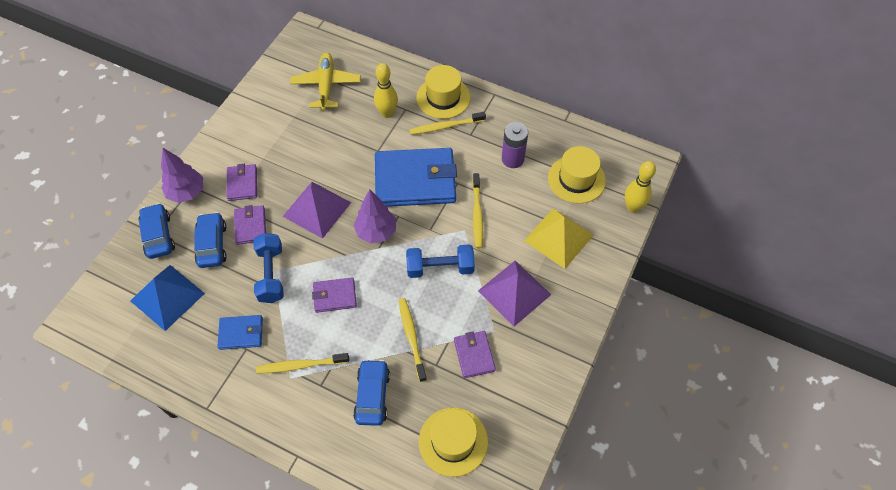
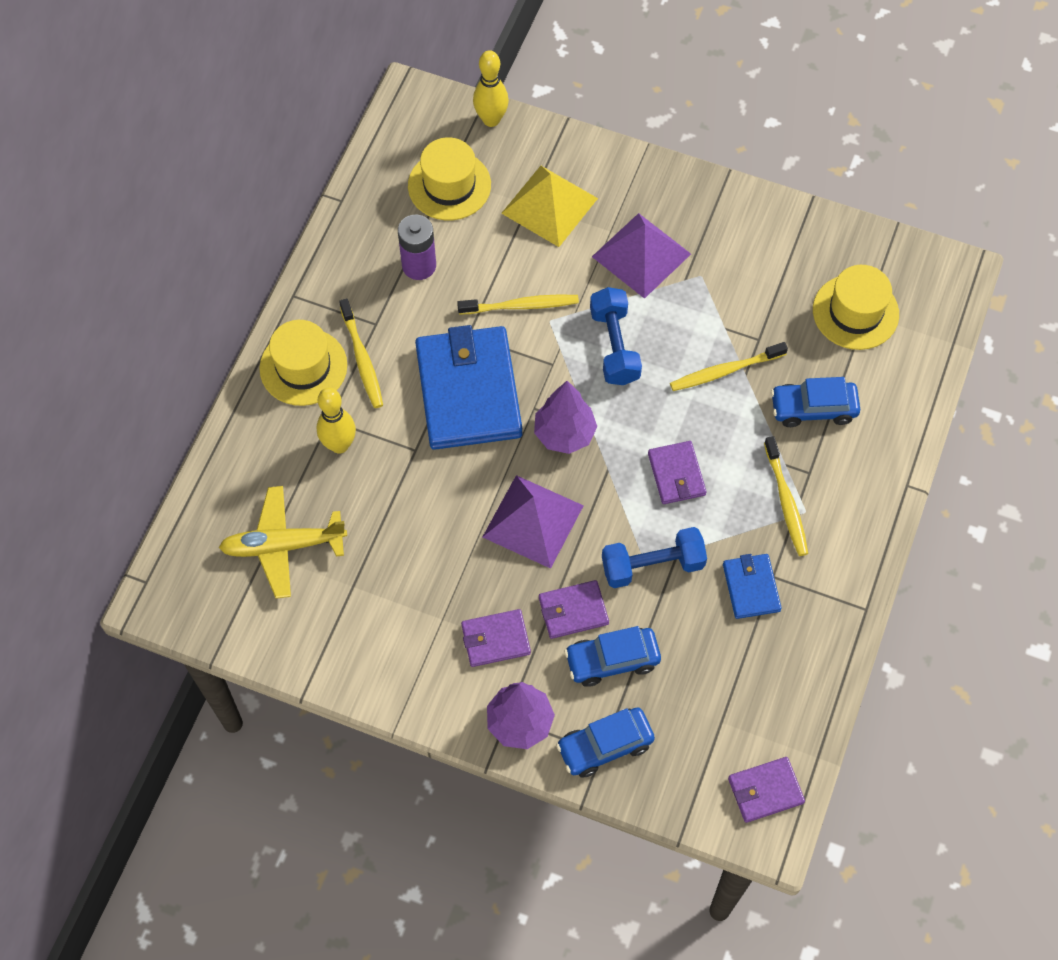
camera: 95 degrees left, 5 degrees up
(167, 297) = (708, 704): blue pyramid -> none
(474, 355) = (738, 296): purple wallet -> purple wallet (765, 790)

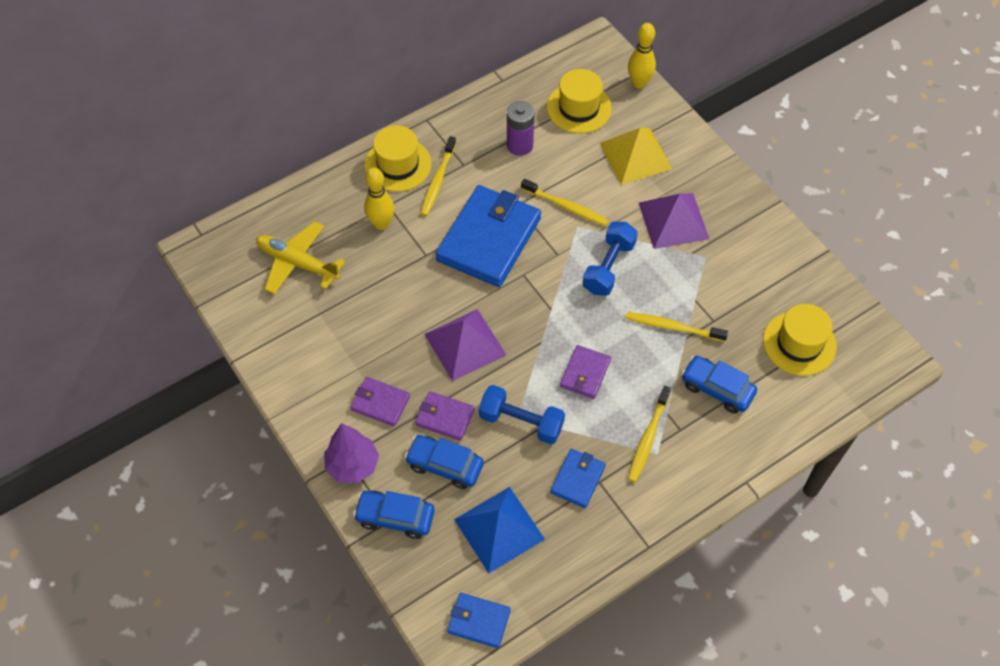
camera: 35 degrees right, 5 degrees down
(564, 434) = (530, 302): purple tree -> none
(715, 688) = (499, 529): none -> blue pyramid
(765, 790) = (479, 621): purple wallet -> blue wallet

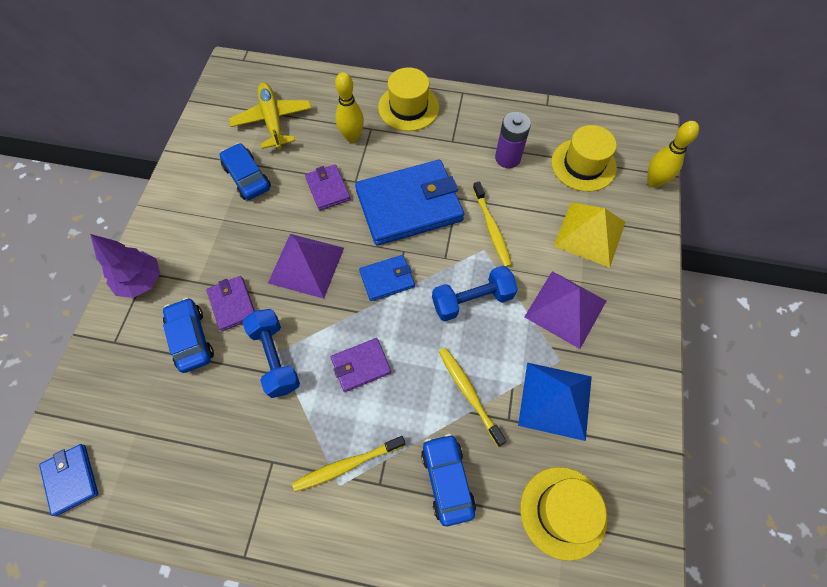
camera: 45 degrees right, 5 degrees up
(380, 403) = (207, 255): purple wallet -> purple wallet (328, 189)
(395, 517) = (119, 344): blue car -> blue car (247, 177)
(438, 181) = (422, 138): yellow toothbrush -> none
(499, 529) = (166, 423): blue pyramid -> blue pyramid (555, 400)
(577, 479) = (260, 443): blue wallet -> blue wallet (387, 279)

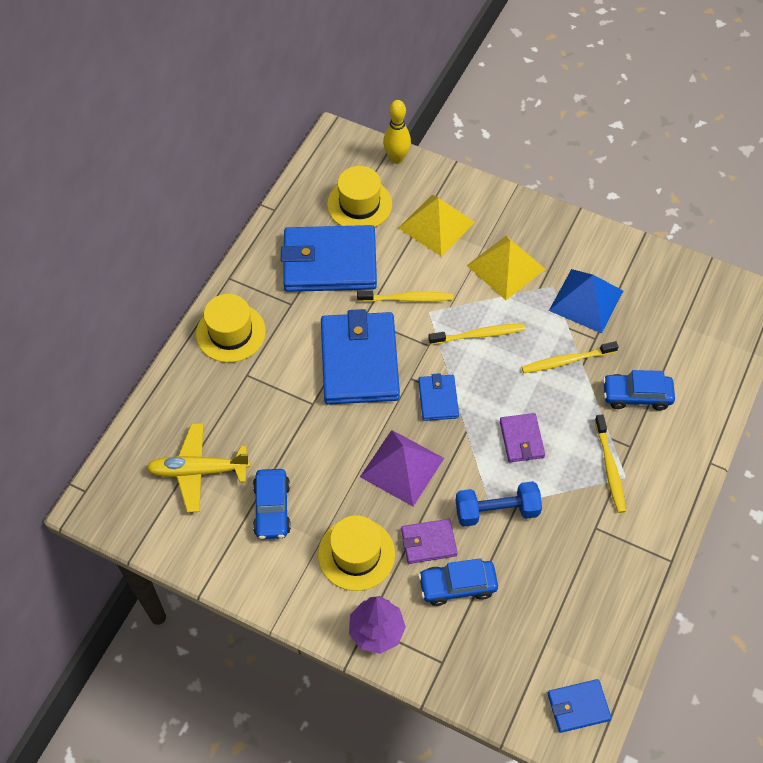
camera: 75 degrees left, 5 degrees down
(247, 177) = (272, 509): blue car -> blue car turned 75 degrees counterclockwise
(328, 189) = (314, 431): purple wallet -> none
(352, 137) = (252, 395): yellow bowling pin -> none
(472, 300) = (479, 335): blue dumbbell -> yellow toothbrush
(507, 158) = (330, 262): purple battery -> blue wallet
(563, 512) = (674, 323): yellow hat -> yellow hat (356, 554)
(565, 308) = (506, 267): purple pyramid -> yellow pyramid

